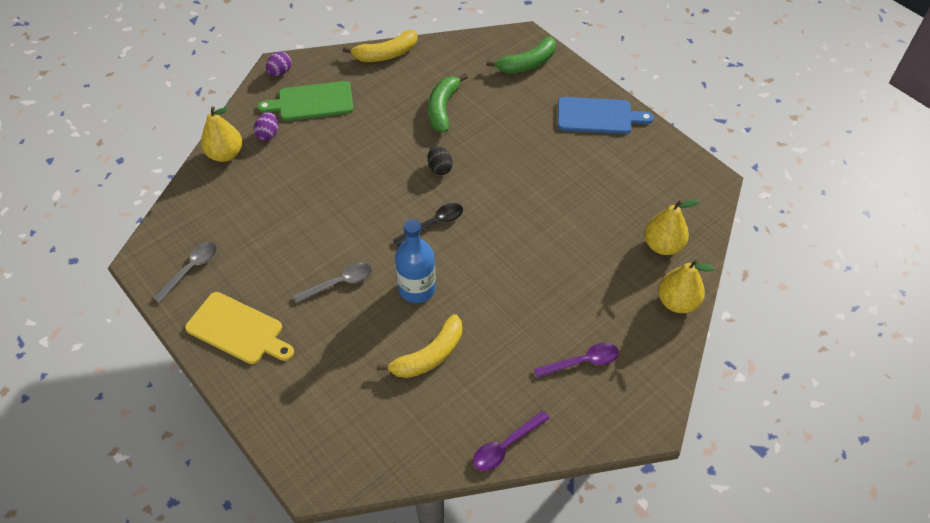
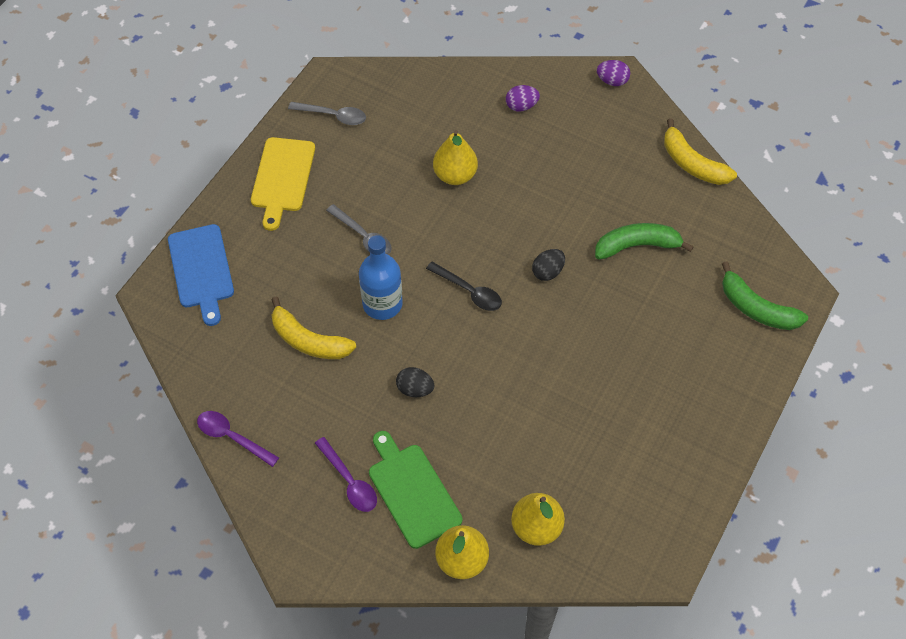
camera: 70 degrees right, 5 degrees up
(225, 154) = (479, 83): yellow pear -> yellow pear (455, 175)
(312, 102) = (584, 124): green cutting board -> green cutting board (412, 491)
(511, 289) = (415, 389): none -> black egg
(598, 116) = (707, 409): blue cutting board -> blue cutting board (201, 270)

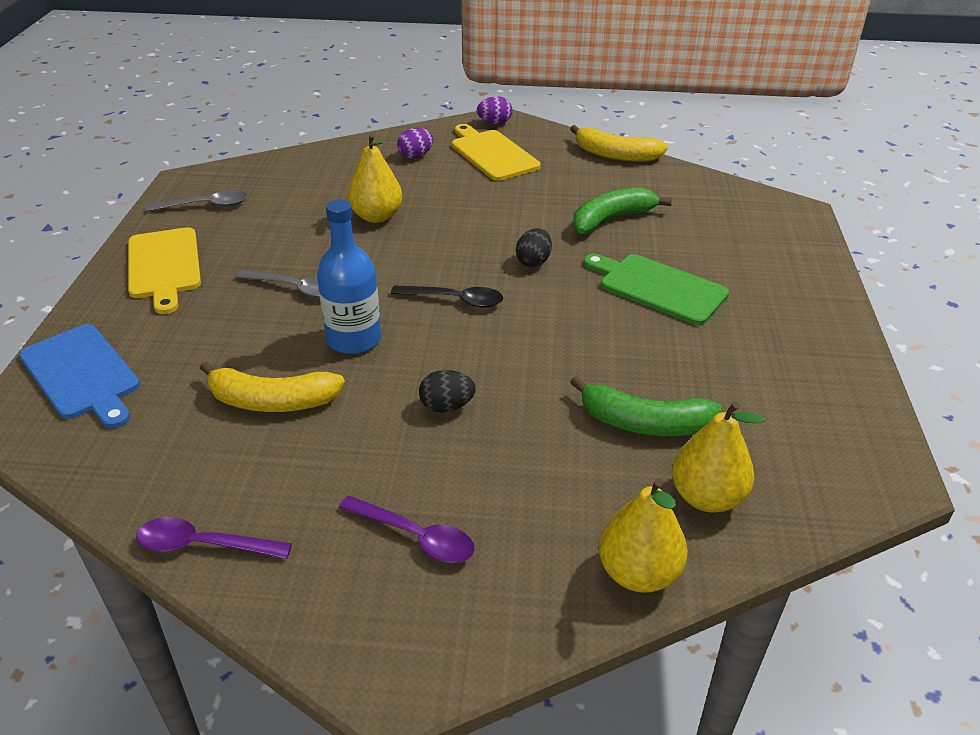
camera: 25 degrees left, 20 degrees down
(412, 491) = (514, 517): green cutting board -> green cutting board (658, 287)
(587, 125) = (492, 154): none -> yellow cutting board
(756, 308) = (769, 232): green banana -> green banana (644, 423)

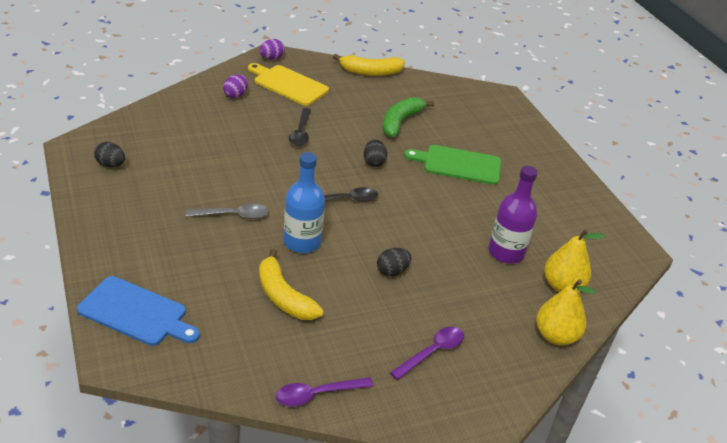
camera: 30 degrees left, 0 degrees up
(164, 266) = (122, 219): yellow cutting board -> none
(206, 206) = (110, 165): grey spoon -> black egg
(272, 401) = (283, 296): yellow banana -> yellow banana turned 75 degrees clockwise
(376, 216) = (246, 149): yellow pear -> none
(416, 537) = (432, 352): purple spoon -> purple spoon turned 45 degrees counterclockwise
(462, 210) = (300, 133): none -> black spoon
(644, 423) = (506, 252): green banana -> purple bottle

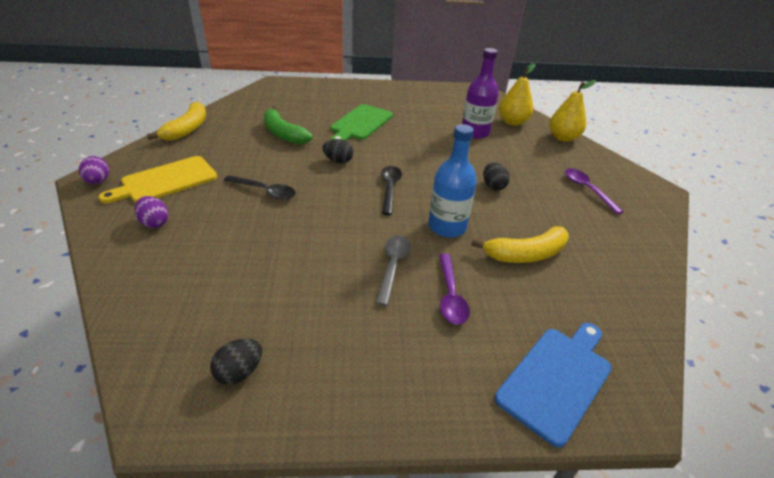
camera: 70 degrees left, 0 degrees up
(317, 395) = (649, 259): purple spoon -> purple spoon (450, 296)

